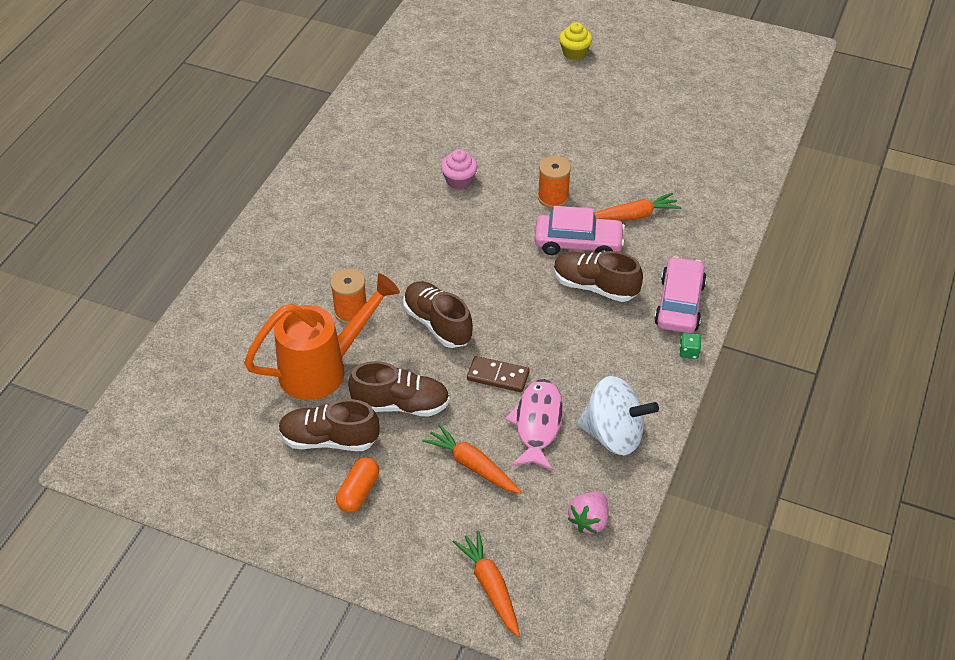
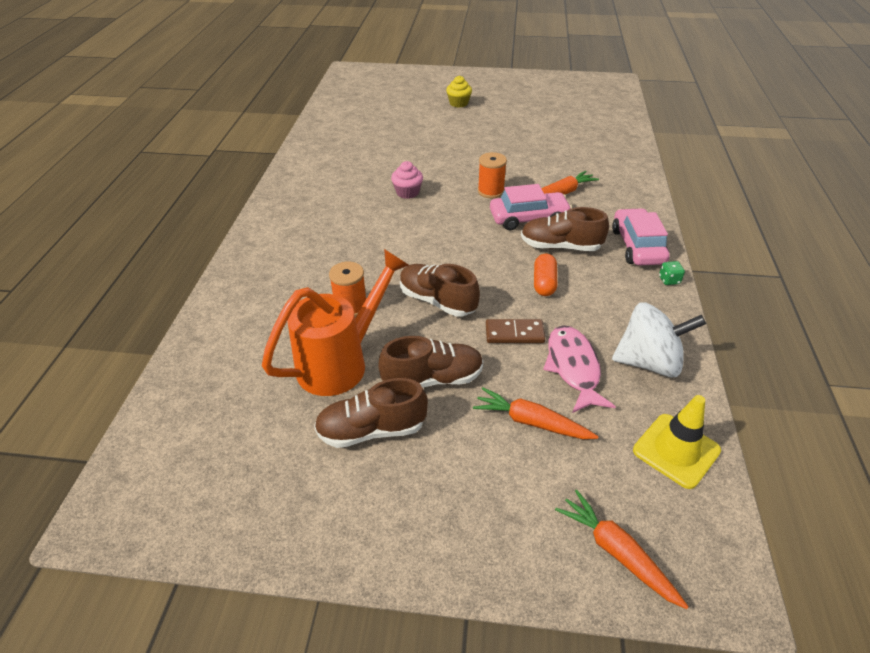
camera: 15 degrees left, 5 degrees down
(358, 492) = (424, 479): orange capsule -> orange capsule (544, 283)
(589, 521) = (676, 450): pink strawberry -> yellow traffic cone

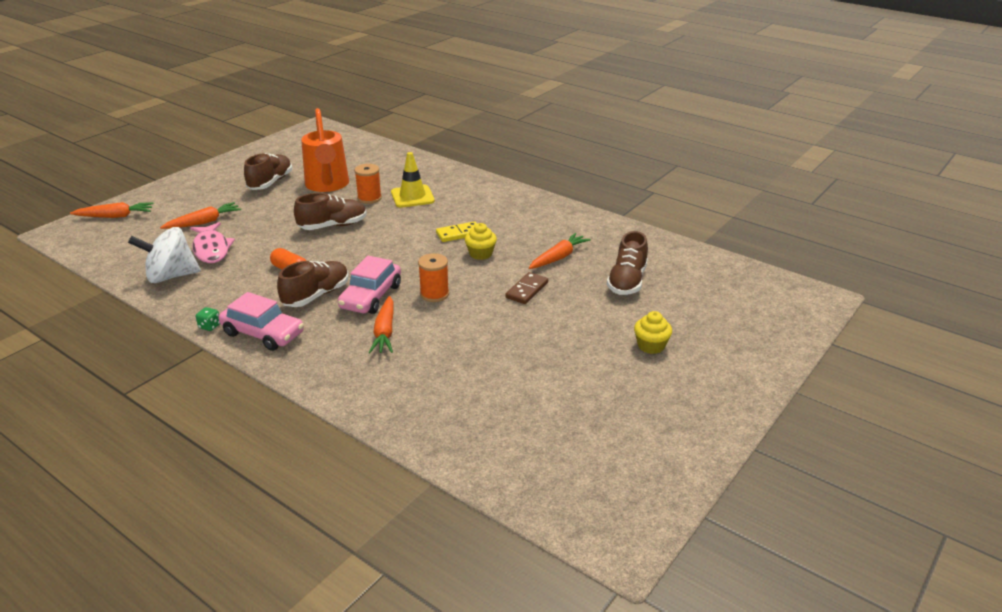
camera: 120 degrees right, 10 degrees down
(379, 158) = (558, 257): none -> orange carrot
(382, 215) = (459, 234): none -> yellow domino
(407, 192) = (480, 254): pink cupcake -> yellow cupcake
(433, 379) = (275, 206): brown shoe -> brown shoe (627, 281)
(514, 333) = (266, 241): brown domino -> brown domino (527, 290)
(573, 367) = (211, 249): pink fish -> pink fish turned 45 degrees clockwise
(649, 362) = (171, 276): white spinning top -> white spinning top turned 45 degrees clockwise
(676, 450) = (117, 254): yellow traffic cone -> yellow traffic cone (412, 197)

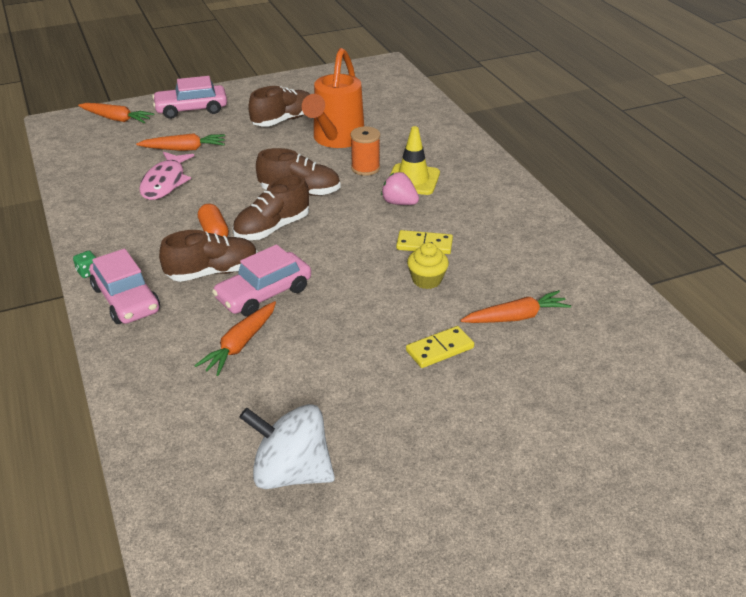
camera: 30 degrees right, 5 degrees up
(171, 276) = (105, 202): white spinning top -> white spinning top (291, 472)
(180, 193) = (191, 109): none -> pink car
(416, 213) = (399, 203): none -> pink strawberry
(434, 294) = (331, 315): orange spool -> none
(527, 290) = (440, 349): brown domino -> yellow domino
(627, 281) = (576, 384): brown shoe -> brown shoe (272, 228)
(651, 346) = (530, 493): yellow cupcake -> none

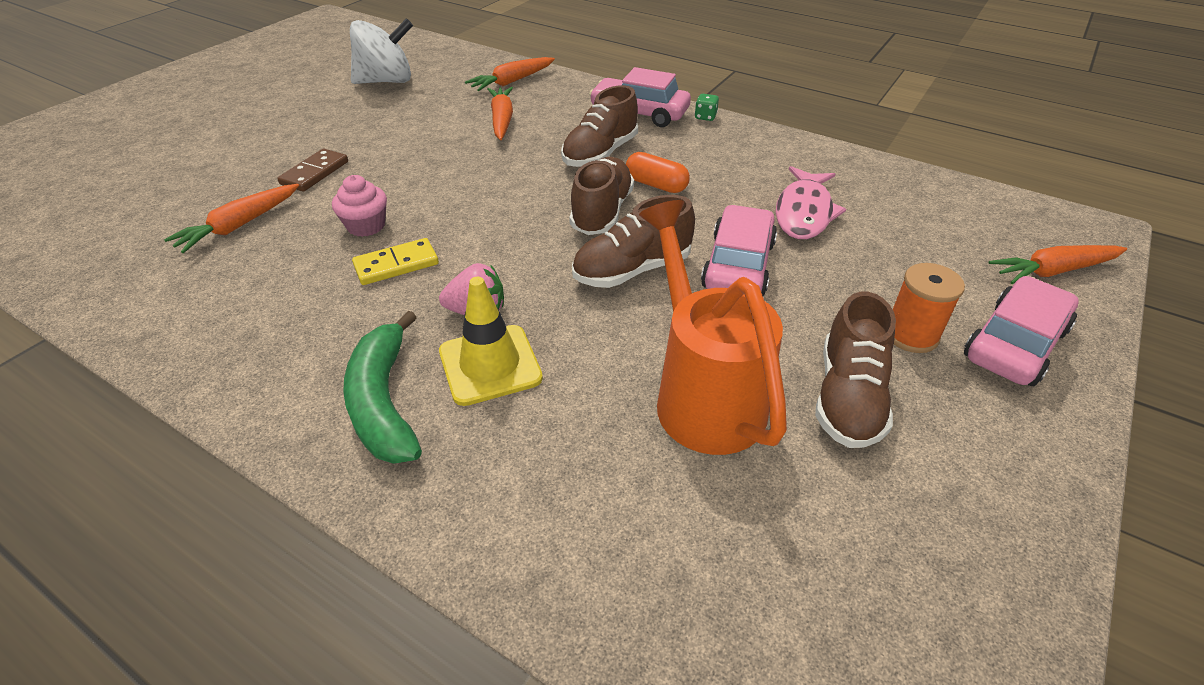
camera: 145 degrees right, 5 degrees up
(165, 182) = (804, 213): pink fish -> pink fish turned 135 degrees counterclockwise
(184, 149) = (874, 266): orange carrot -> orange carrot (512, 81)
(264, 294) = (528, 155): pink car -> pink car (738, 265)
(365, 168) = (587, 353): orange spool -> orange spool (911, 335)
(427, 280) = (366, 226): yellow cupcake -> pink cupcake
(440, 349) = (314, 173): yellow domino -> brown domino
(470, 184) = (384, 402): none -> green banana

